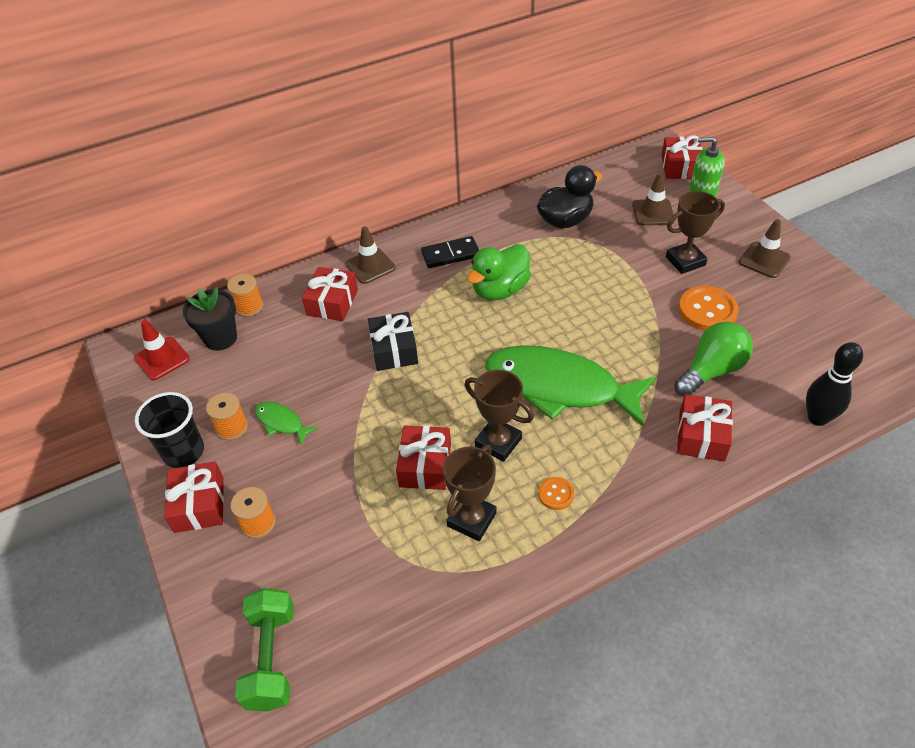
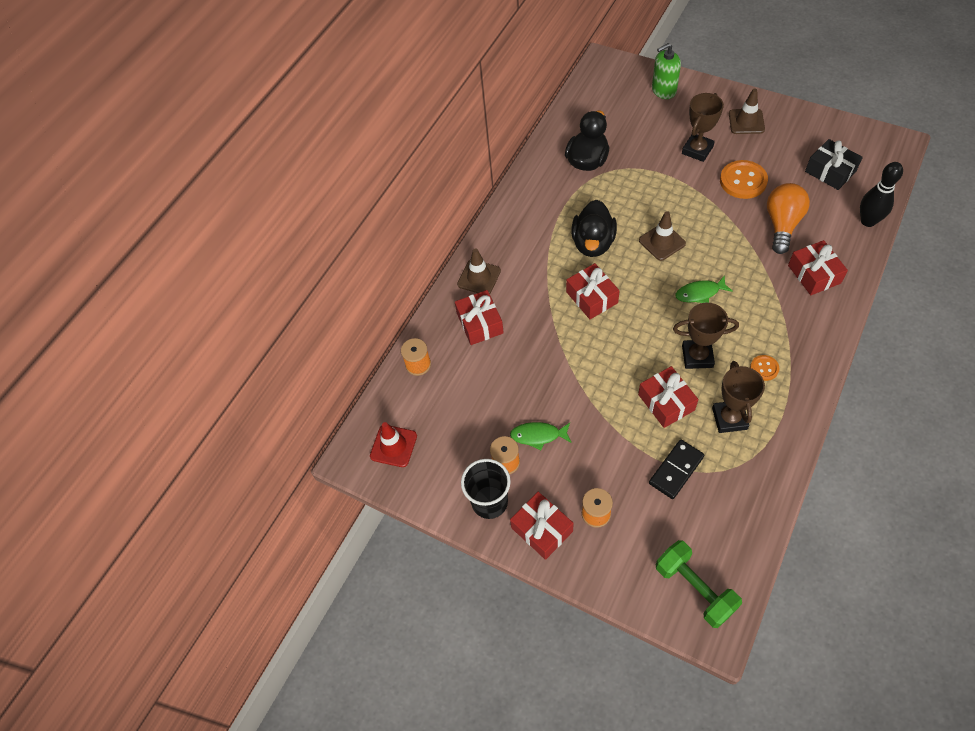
camera: 30 degrees left, 10 degrees up
(220, 338) = (423, 402): black flower pot -> none
(394, 349) = (563, 333): black gift -> black gift (830, 171)
(450, 254) = (530, 234): black domino -> black domino (676, 470)
(500, 290) = (593, 243): green duck -> black duck
(559, 387) = (700, 293): green fish -> green fish, size x0.41
(653, 212) = (642, 122): brown traffic cone -> brown traffic cone (662, 242)
(680, 167) = (628, 72): red gift -> red gift (591, 297)
(711, 371) = (782, 224): green light bulb -> orange light bulb

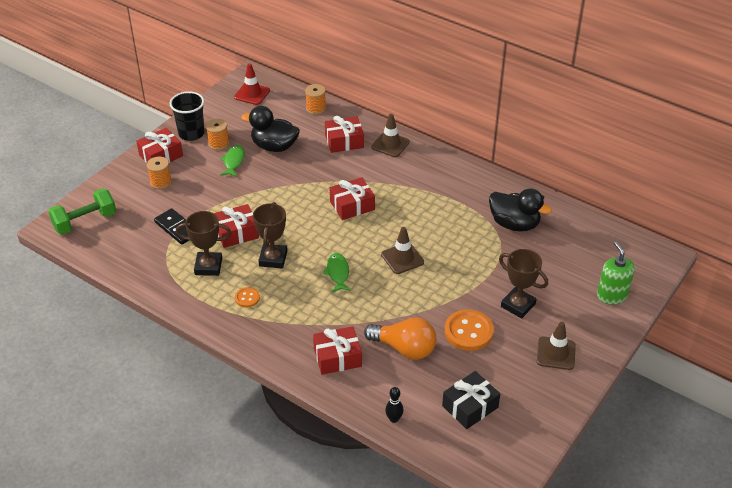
camera: 90 degrees right, 15 degrees down
(593, 243) = (411, 214): black duck -> black duck (274, 146)
(868, 221) = (394, 419): black bowling pin -> black bowling pin, size x0.56

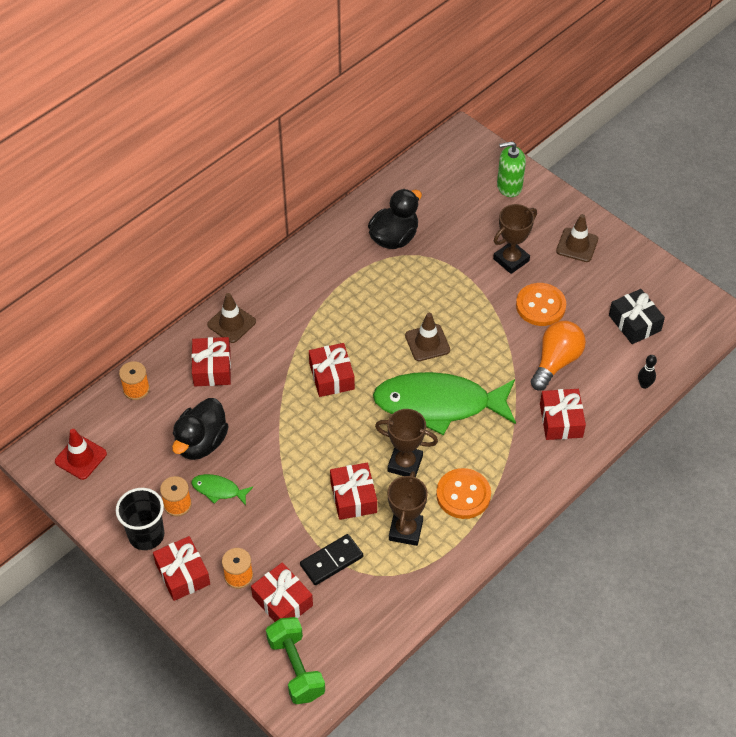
camera: 80 degrees left, 10 degrees up
(140, 207) = (282, 601): none -> red gift
(247, 298) = (463, 495): orange button -> orange button, size x1.90
(338, 273) = (439, 404): green fish -> green fish, size x2.41

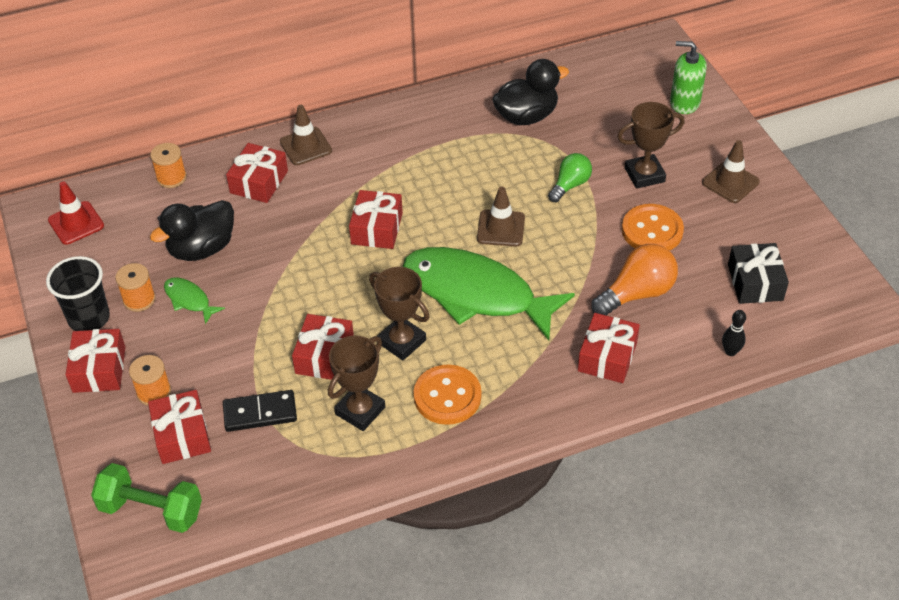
camera: 25 degrees right, 5 degrees down
(296, 668) = (151, 510): green dumbbell -> green dumbbell turned 75 degrees counterclockwise
(460, 288) = (570, 185): none -> green light bulb

